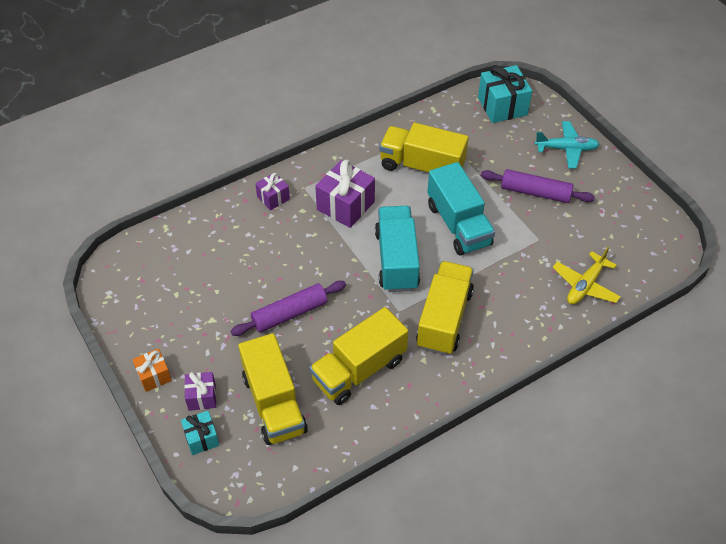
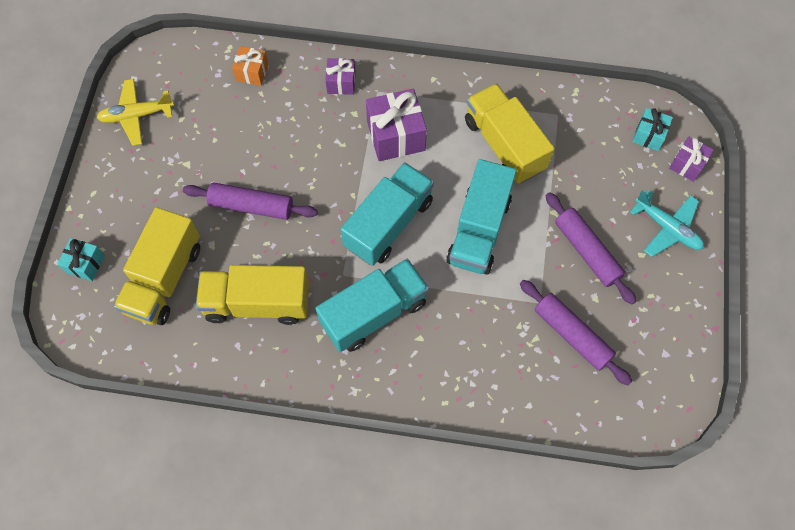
camera: 40 degrees right, 15 degrees up
(154, 376) = (100, 181): orange gift -> orange gift (252, 72)
(202, 397) = (117, 228): purple gift -> purple gift (687, 165)
(444, 319) = (374, 313): yellow truck -> turquoise truck
(502, 106) = (649, 135): turquoise gift -> turquoise gift, size x0.57
(576, 244) = (572, 335): none -> purple rolling pin
(585, 285) = (537, 382): yellow plane -> yellow plane (137, 115)

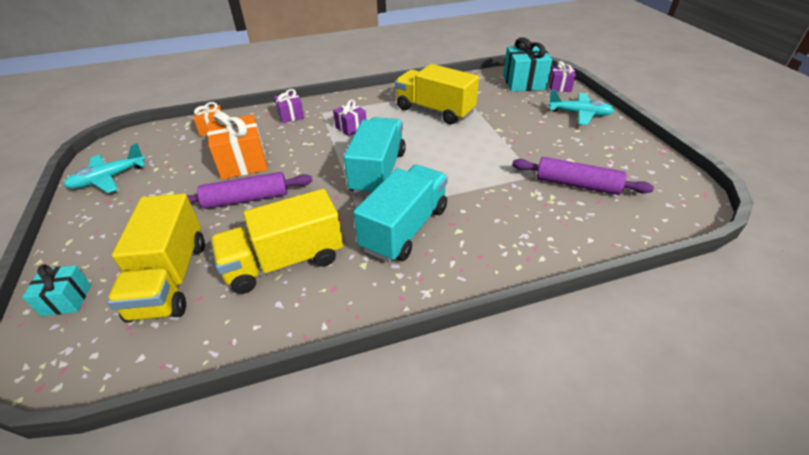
camera: 25 degrees left, 25 degrees down
(137, 115) = (109, 178): yellow plane -> turquoise plane
(265, 147) = (243, 162): none -> orange gift
(396, 136) = (351, 128): purple gift -> purple gift, size x0.57
(479, 230) = (453, 154): turquoise truck -> none
(587, 251) = (540, 140): purple rolling pin -> none
(649, 135) = (524, 82): turquoise gift -> turquoise gift, size x1.76

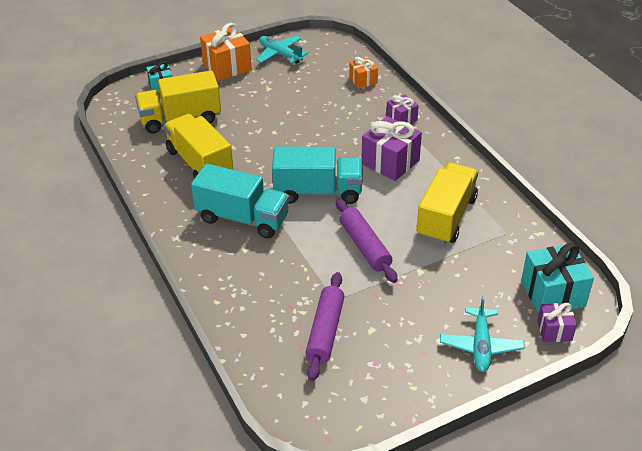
camera: 80 degrees right, 0 degrees up
(243, 162) = (315, 112): orange gift -> orange gift (227, 67)
(246, 199) = (266, 127): purple rolling pin -> purple rolling pin (364, 246)
(351, 128) = (390, 162): purple gift -> purple gift, size x1.76

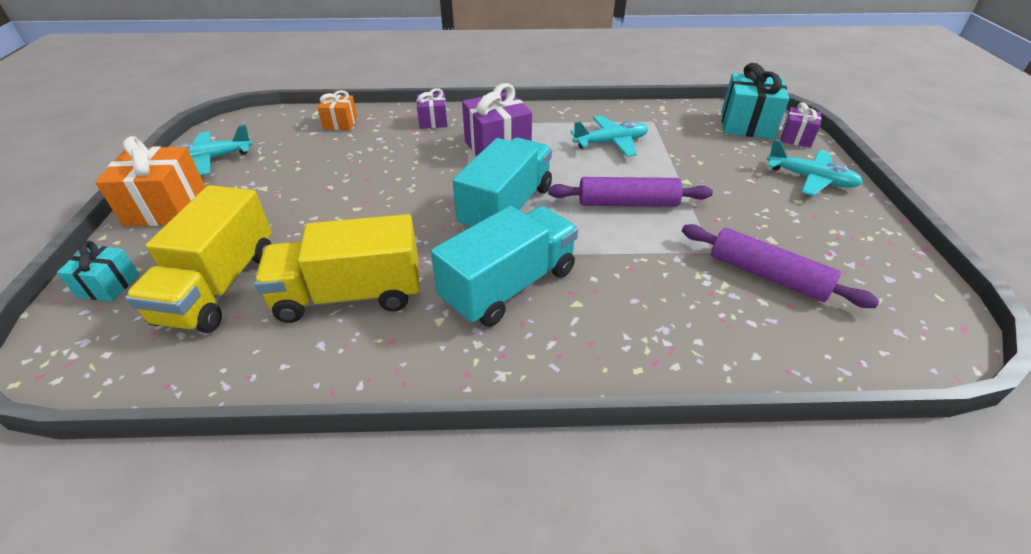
camera: 65 degrees left, 0 degrees up
(446, 217) = (611, 143): yellow truck -> turquoise plane

